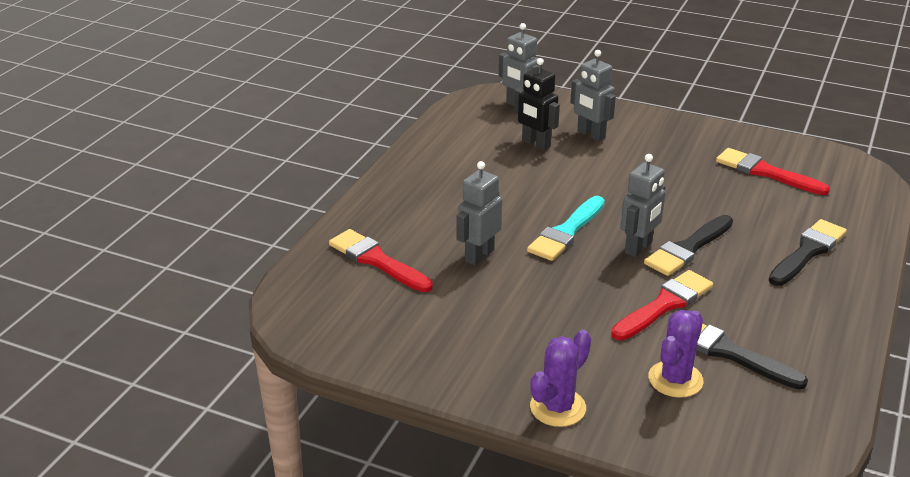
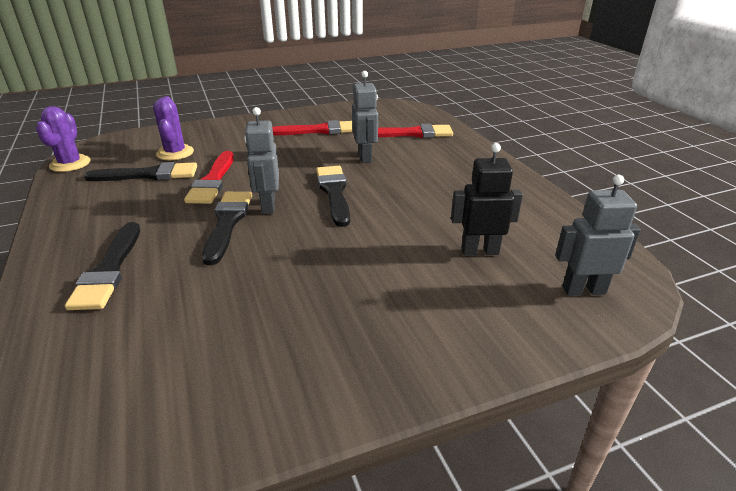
camera: 135 degrees right, 0 degrees up
(557, 407) = (229, 125): purple cactus -> purple cactus (70, 164)
(566, 232) = (334, 192): turquoise brush -> black brush
(590, 135) = (456, 294): grey robot -> none
(765, 172) = (205, 357): red brush -> red brush (319, 130)

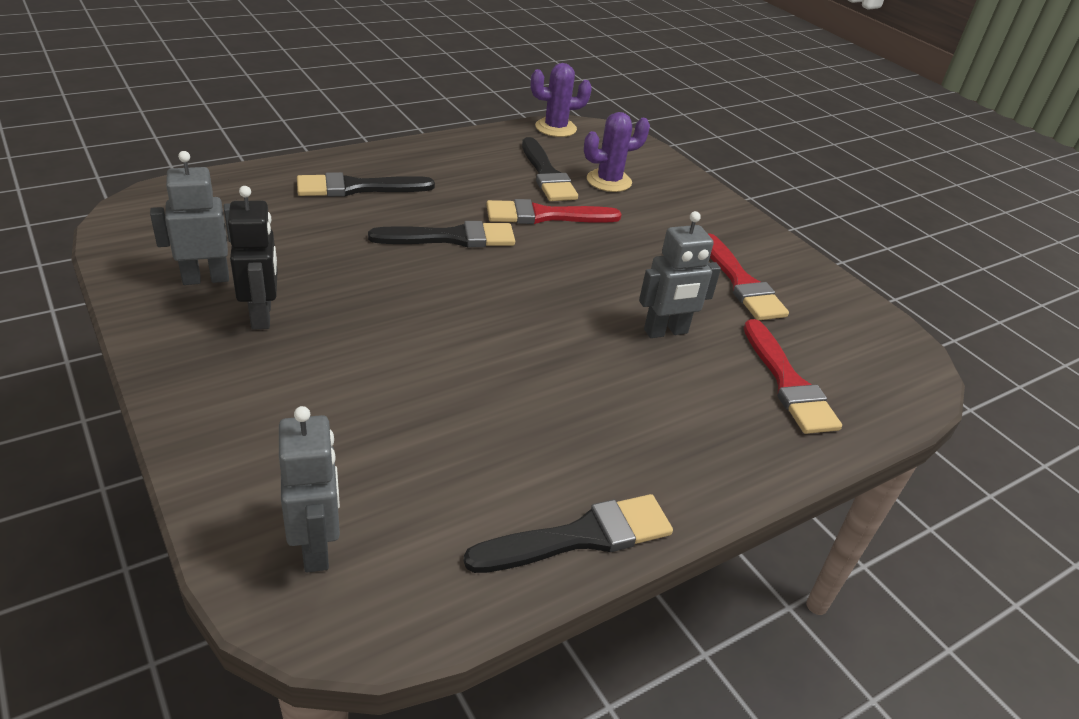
camera: 75 degrees right, 5 degrees up
(268, 206) = (495, 260): grey robot -> grey robot (206, 278)
(334, 192) = (543, 308): black brush -> black brush (580, 537)
(480, 251) = (410, 443): black robot -> black robot (262, 315)

